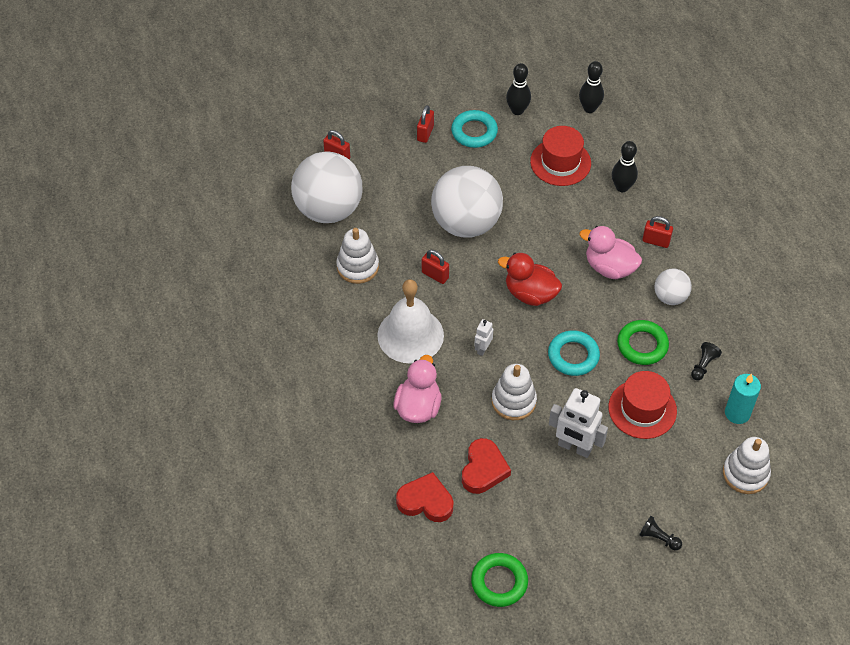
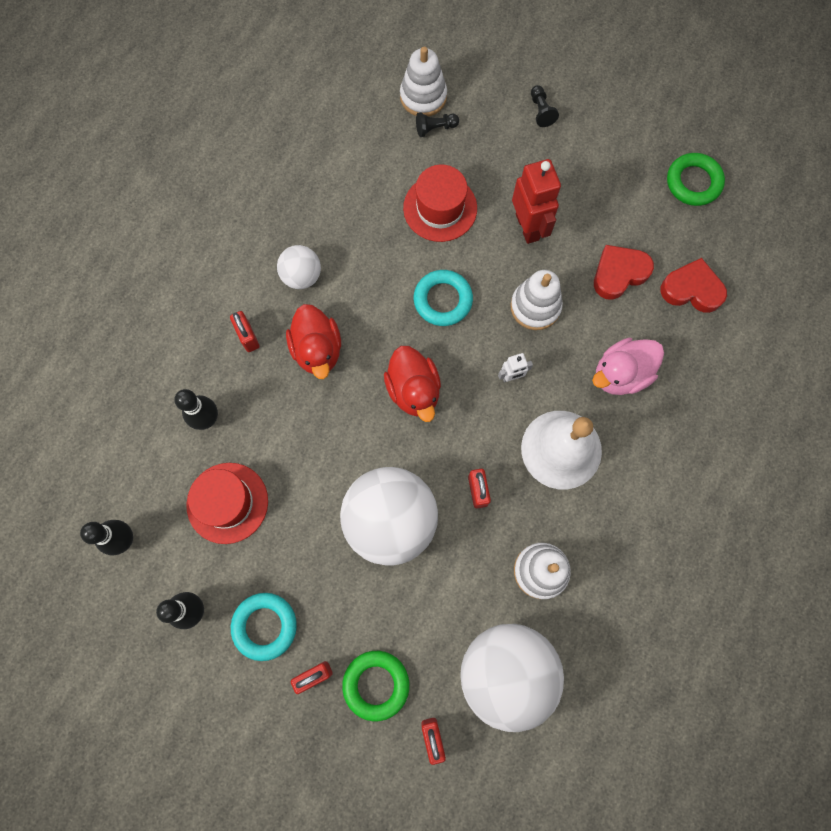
camera: 135 degrees left, 20 degrees up
(425, 501) = (691, 289): red heart -> red heart turned 135 degrees clockwise
(574, 447) = (527, 227): white robot -> red robot
(609, 267) = (317, 350): pink duck -> red duck
(642, 345) = (376, 257): green ring -> green ring (376, 684)
(703, 365) = (350, 198): black pawn -> black pawn (435, 128)
(737, 413) = (372, 141): turquoise candle -> none

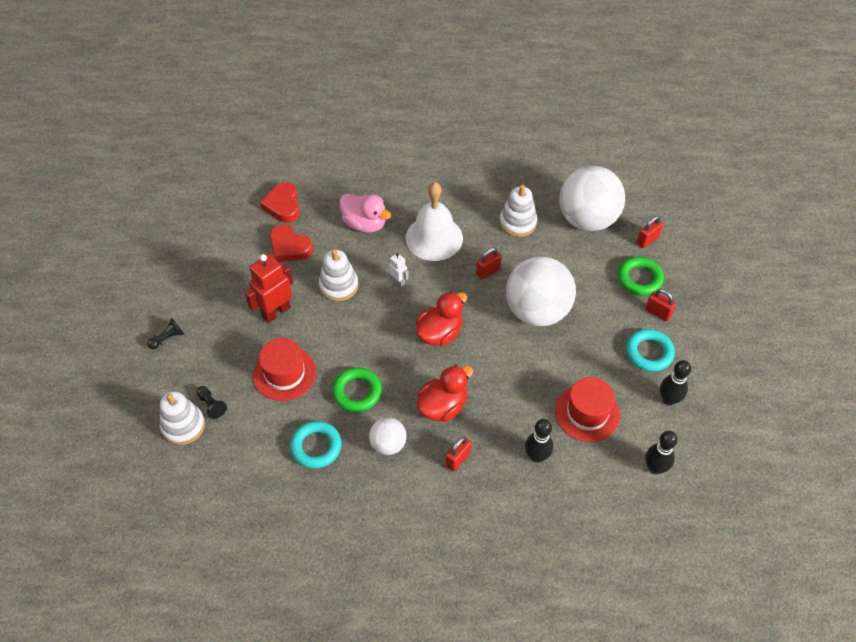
camera: 115 degrees left, 20 degrees down
(442, 300) = (361, 342): turquoise ring -> turquoise ring (316, 447)
(693, 182) = (196, 228): green ring -> green ring (357, 392)

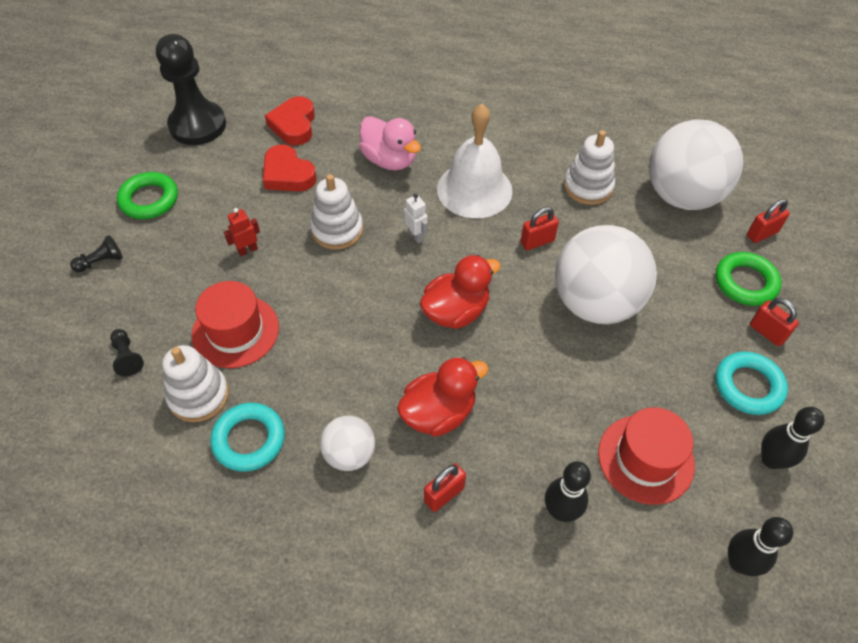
camera: 10 degrees right, 0 degrees up
(183, 426) = (81, 379): white stacking toy -> white stacking toy (199, 395)
(207, 217) = (198, 125): none -> black pawn
(276, 312) = (247, 250): red robot -> red robot, size x0.50
(357, 392) = (325, 372): green ring -> green ring (149, 199)

